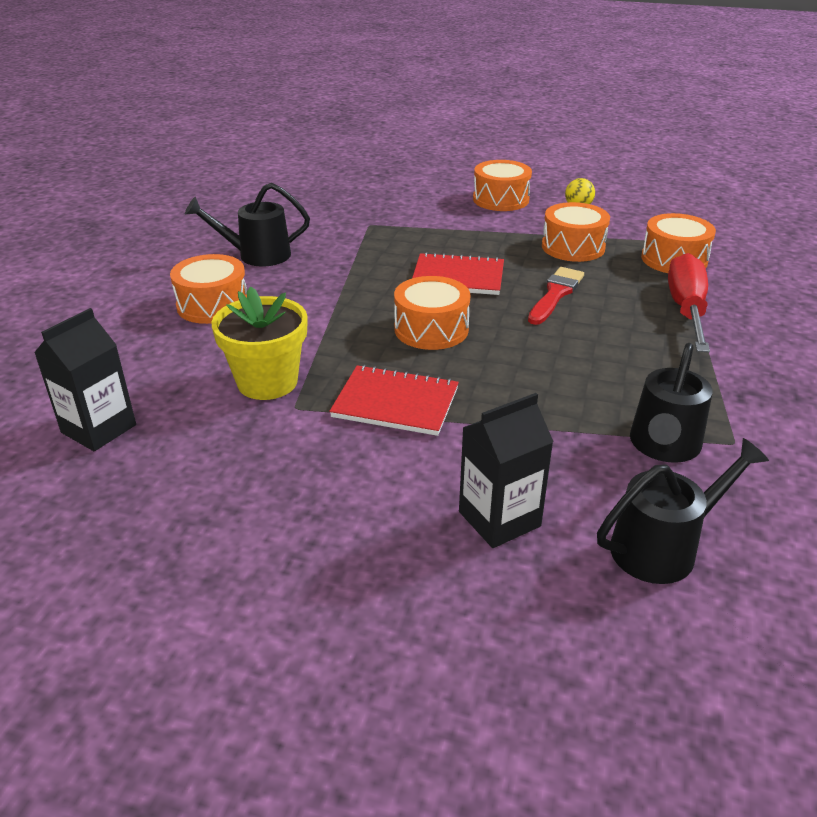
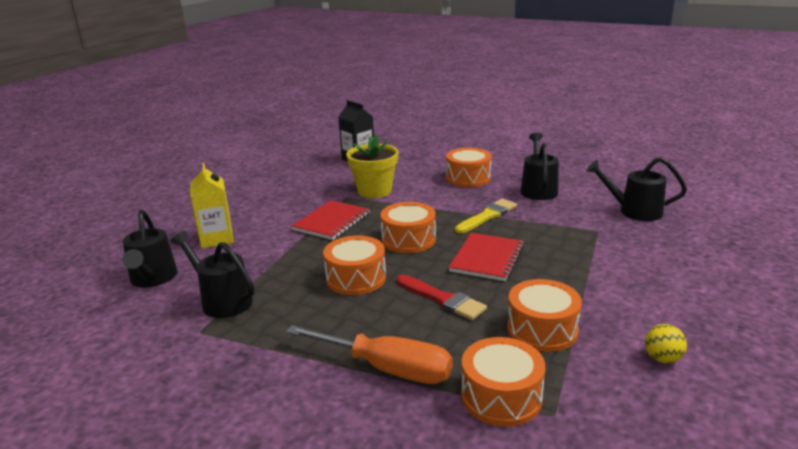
camera: 105 degrees right, 10 degrees down
(316, 207) = (634, 211): none -> black watering can
(346, 283) = (487, 216): none -> yellow brush
(499, 519) = (217, 239): black carton -> yellow carton
(500, 199) = (675, 306): orange drum -> orange drum (356, 278)
(686, 309) = (387, 368): red screwdriver -> orange screwdriver

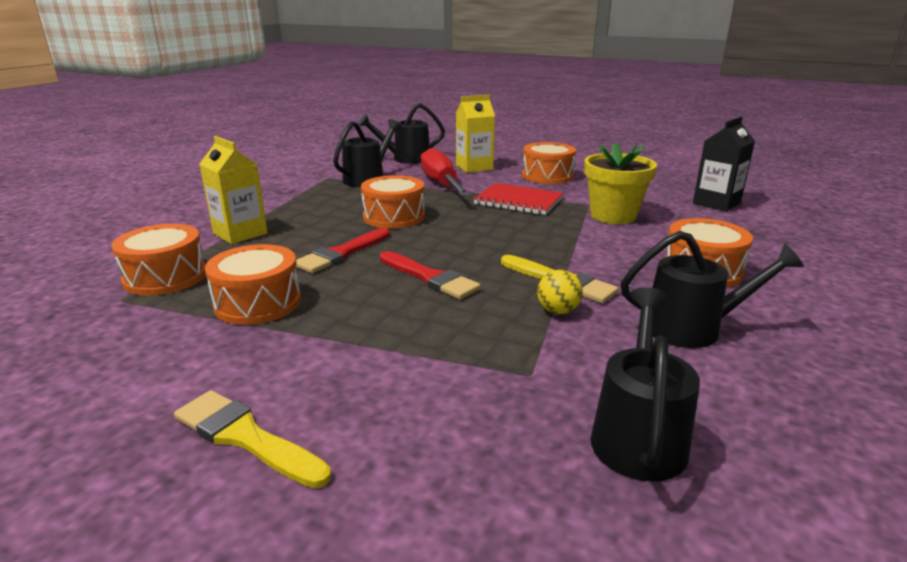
camera: 85 degrees right, 0 degrees up
(264, 256) = (441, 184): none -> red screwdriver
(387, 368) = (240, 233): orange screwdriver -> yellow carton
(408, 239) = (479, 236): orange drum -> orange drum (547, 176)
(487, 258) = (430, 278): red notebook -> red brush
(662, 359) = (149, 378): yellow ball -> yellow ball (558, 311)
(695, 308) = (245, 437): none -> yellow brush

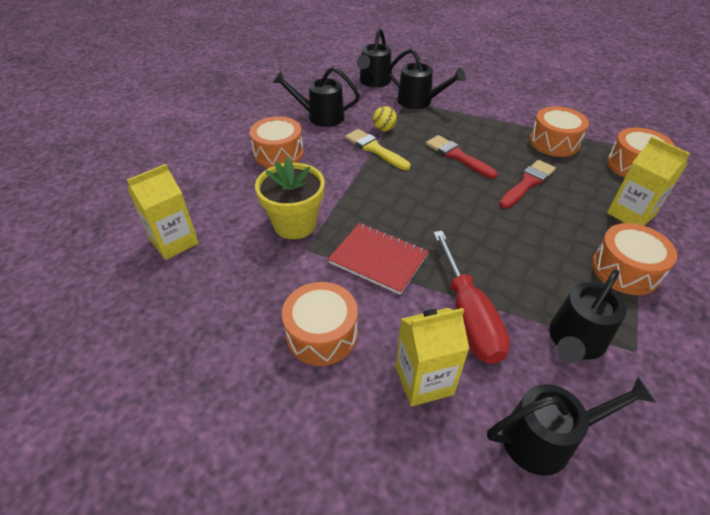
camera: 175 degrees left, 20 degrees up
(245, 437) = (510, 87): yellow brush -> none
(394, 217) = (505, 234): orange drum -> orange drum (625, 270)
(499, 374) = (419, 102): none -> black watering can
(716, 203) = (174, 242): black carton -> yellow carton

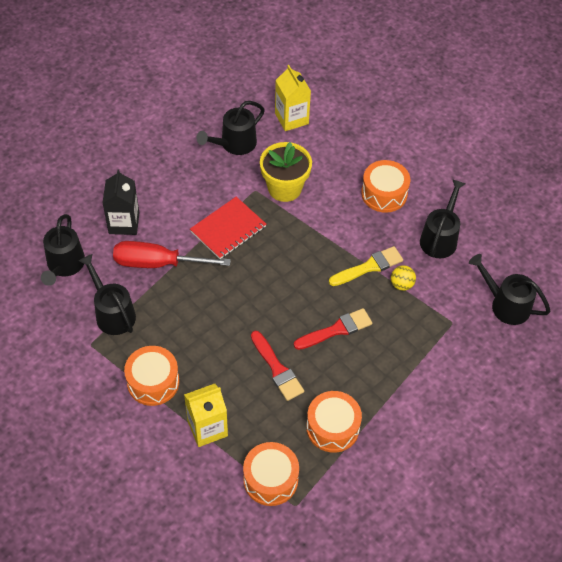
camera: 105 degrees right, 10 degrees up
(321, 334) = (178, 183): orange drum -> none
(419, 102) = (448, 334): black watering can -> black watering can (234, 144)
(424, 380) = (124, 223): yellow carton -> black carton

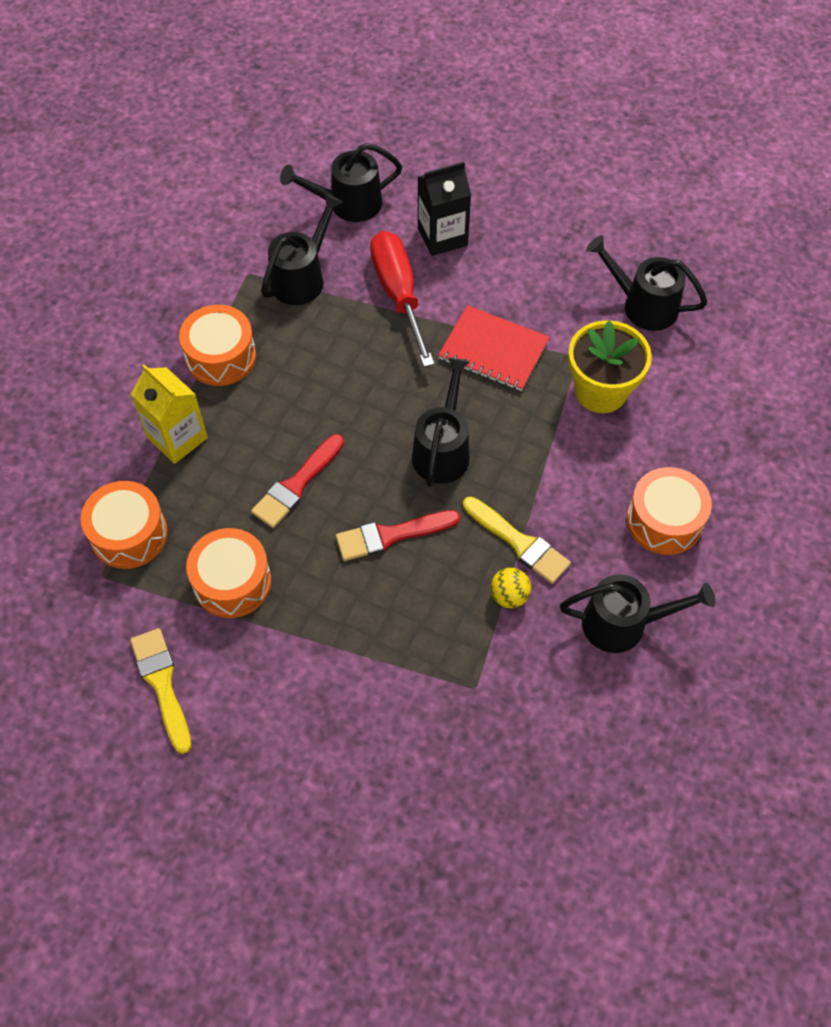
camera: 70 degrees right, 5 degrees up
(291, 118) = (733, 356): yellow carton -> none
(336, 329) = (391, 535): red brush -> red brush turned 120 degrees clockwise
(389, 489) = (162, 684): none -> yellow brush
(505, 304) = (545, 756): black watering can -> black watering can (442, 449)

